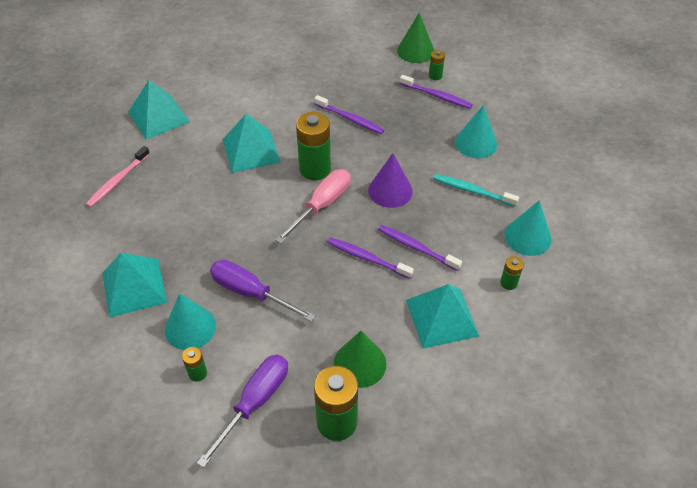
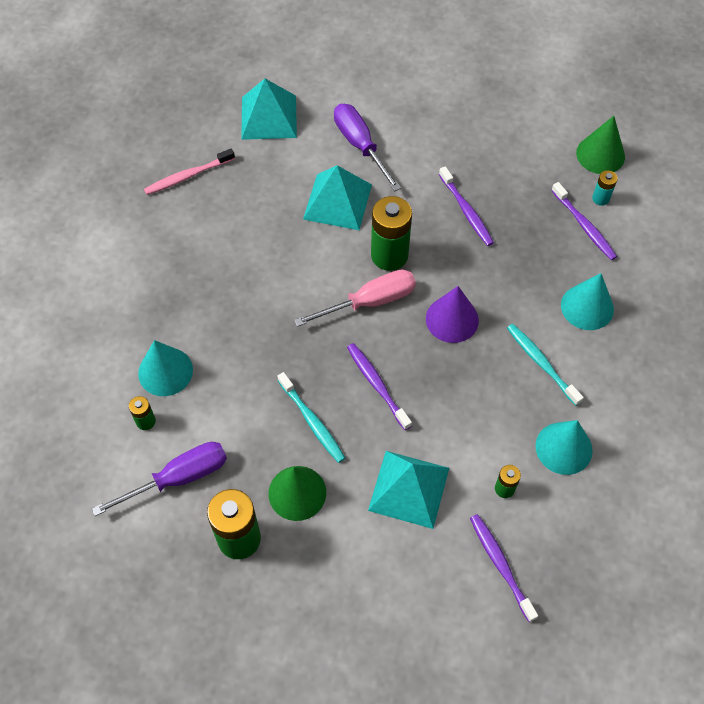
camera: 30 degrees right, 10 degrees up
(134, 287) = (139, 302): turquoise pyramid -> none
(250, 293) = (241, 364): purple screwdriver -> purple screwdriver (360, 145)
(335, 306) = (312, 421): none -> turquoise toothbrush
(417, 248) = (435, 399): purple toothbrush -> purple toothbrush (501, 565)
(435, 76) = (600, 198): green battery -> turquoise battery

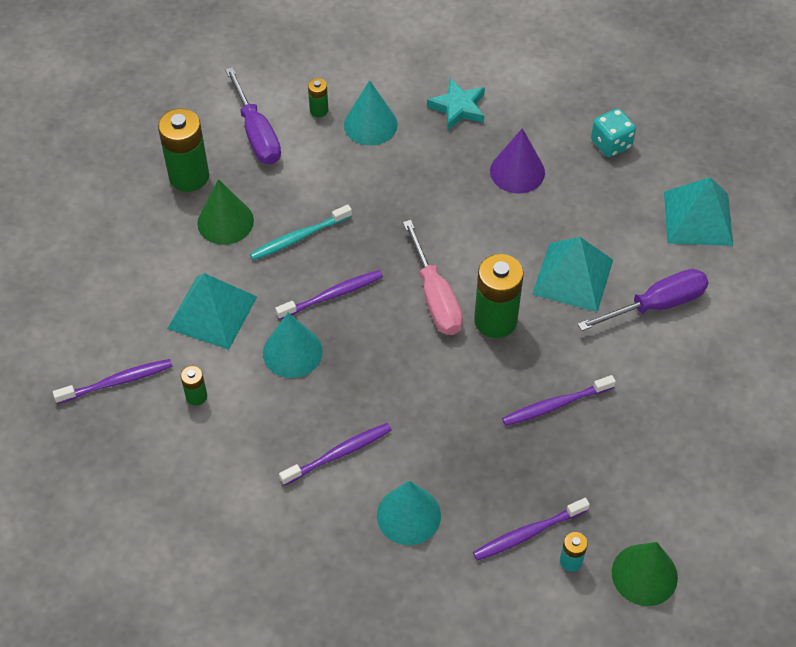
camera: 95 degrees right, 5 degrees down
(143, 296) = (458, 107): none -> turquoise star
(188, 176) = (611, 144): pink toothbrush -> turquoise dice
(452, 319) = (405, 372): purple cone -> purple cone (517, 171)
(541, 363) = (338, 454): turquoise toothbrush -> purple toothbrush
(564, 448) = (232, 459): turquoise cone -> turquoise cone (292, 352)

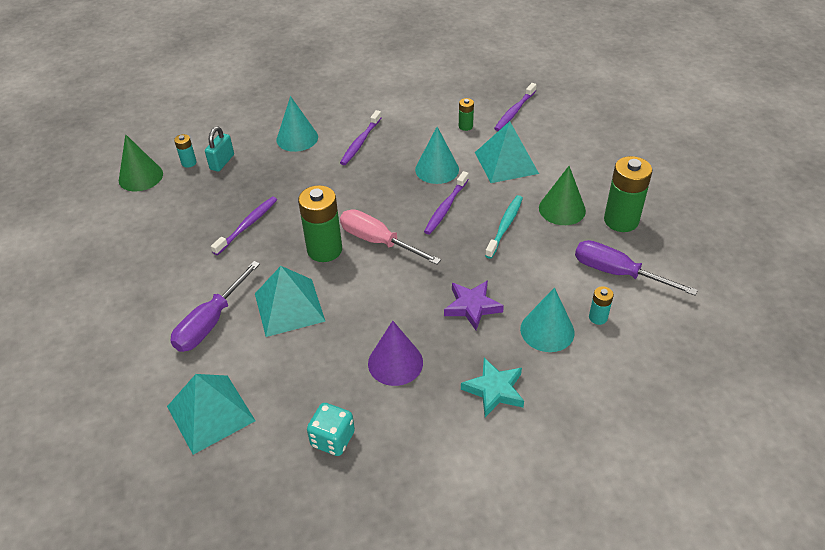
camera: 145 degrees right, 10 degrees down
(319, 110) = (598, 317): green battery -> turquoise battery
(410, 179) = (472, 306): none -> purple star
(528, 533) = (222, 162): purple toothbrush -> turquoise padlock

